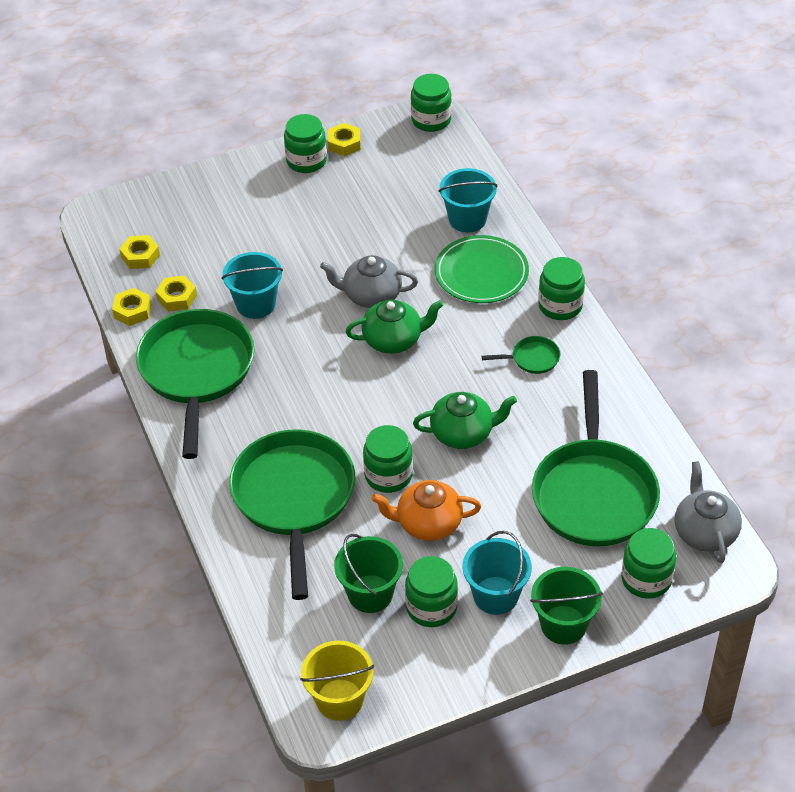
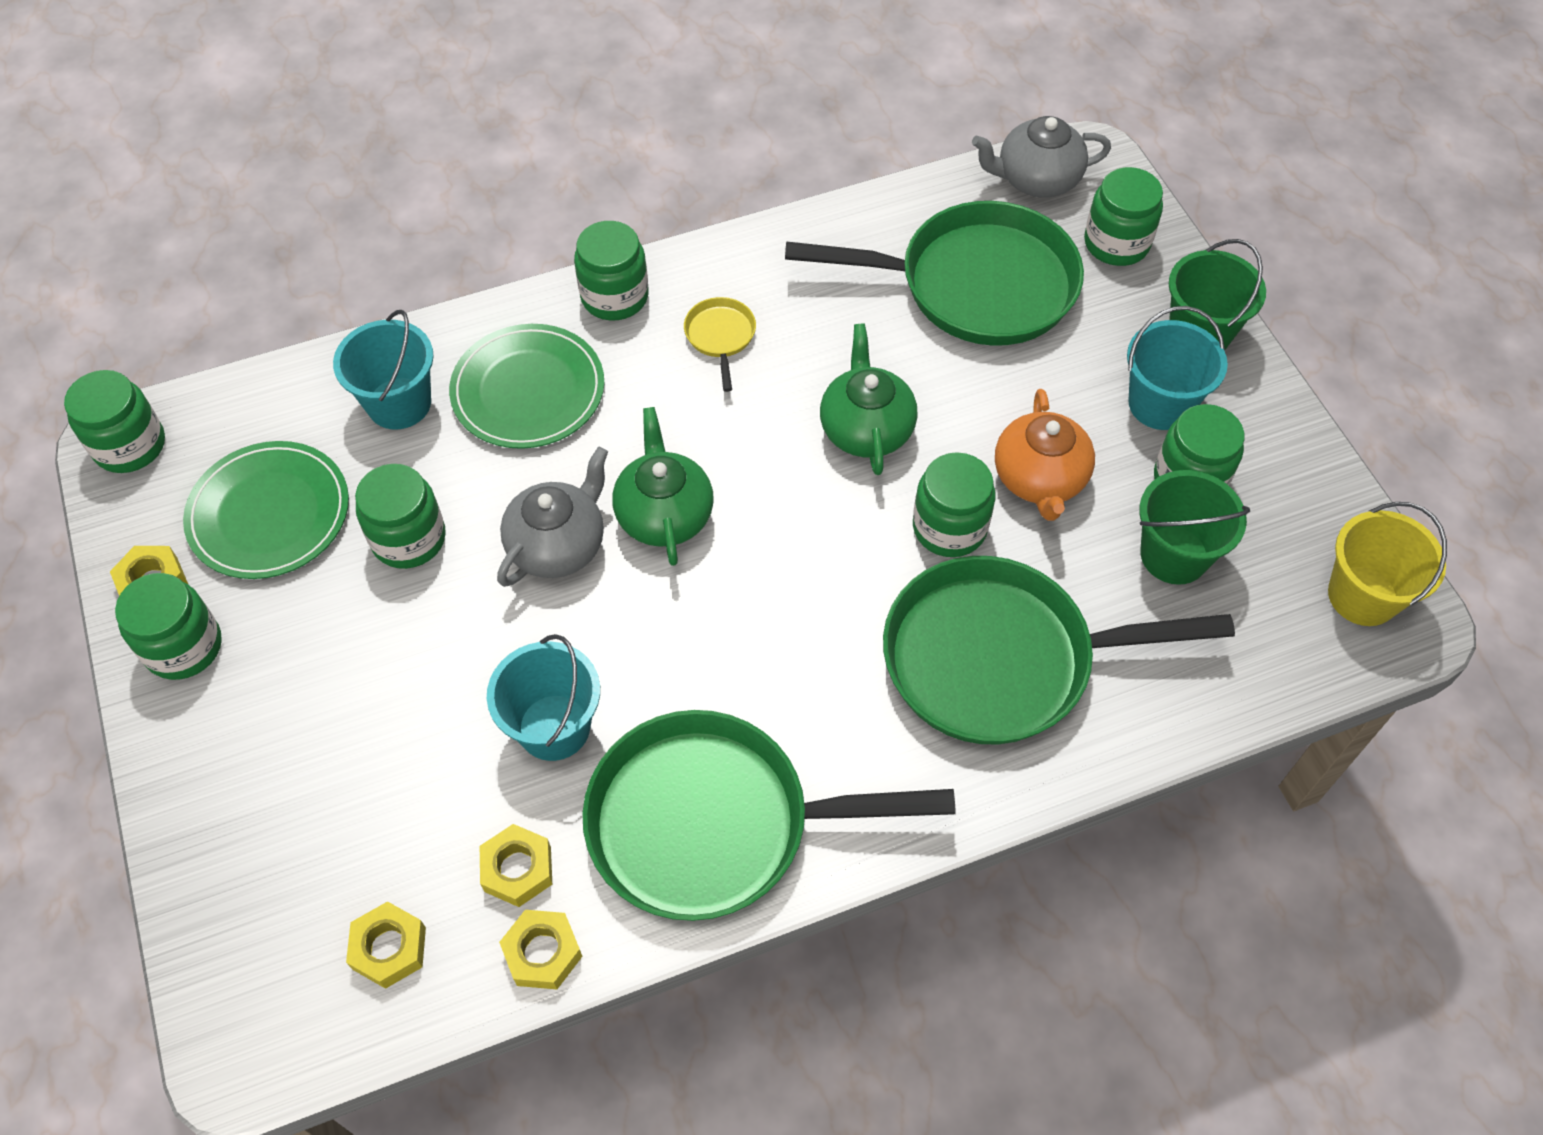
camera: 90 degrees left, 10 degrees up
(371, 296) = (558, 545): grey teapot -> grey teapot turned 150 degrees counterclockwise
(374, 234) = (409, 538): none -> green jar
(388, 179) = (269, 514): none -> green plate
(532, 359) = (720, 337): green pan -> yellow pan

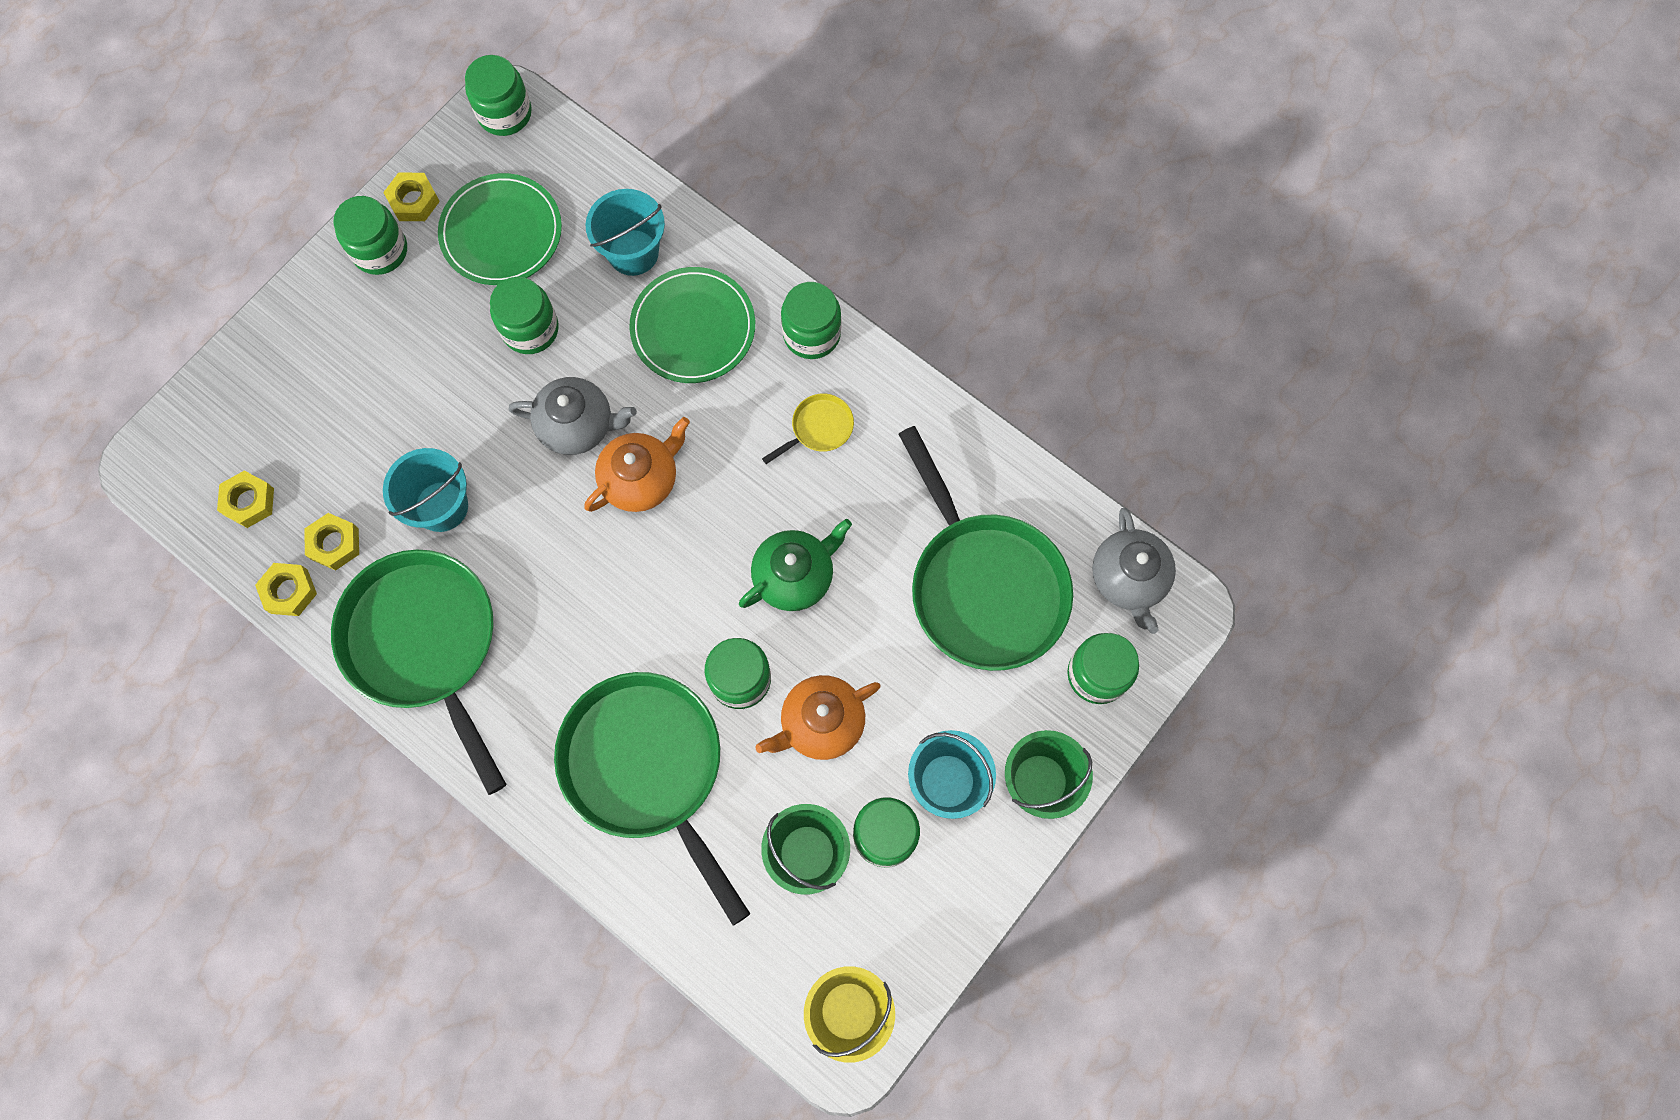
camera: 60 degrees right, 15 degrees up
(664, 514) = (641, 479): green teapot -> orange teapot
(1036, 180) = (1128, 579): grey teapot -> grey teapot turned 150 degrees counterclockwise

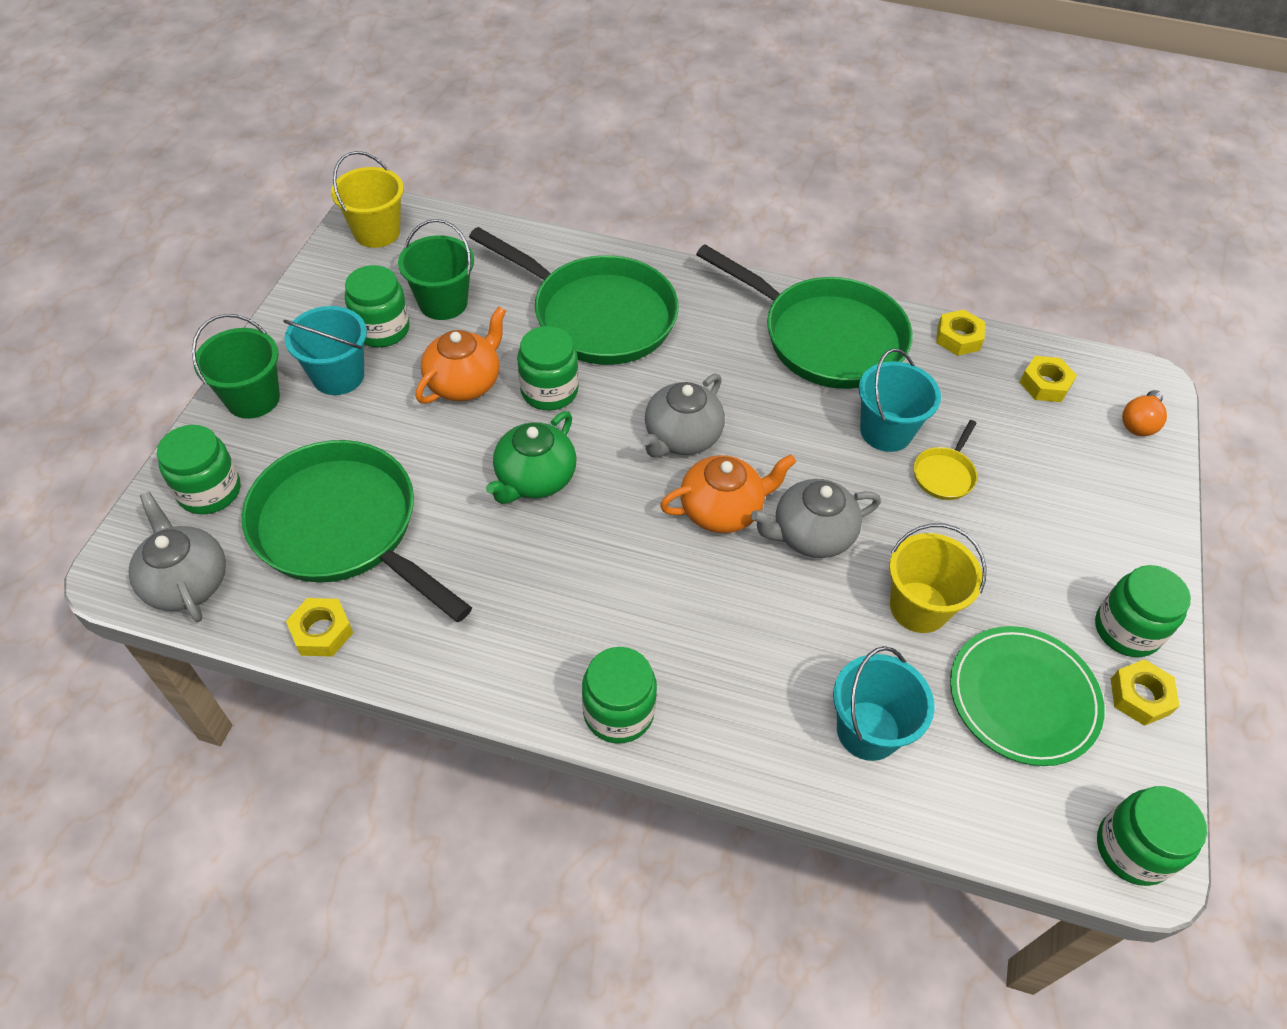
camera: 155 degrees right, 20 degrees down
(198, 425) = (1139, 423): none -> orange light bulb
(335, 544) = (951, 378): yellow nut -> yellow nut (322, 632)
(530, 329) = (919, 607): green jar -> yellow bucket
(637, 572) = (681, 437): none -> grey teapot
(641, 479) = (722, 510): orange teapot -> orange teapot turned 135 degrees counterclockwise
(693, 328) = (753, 670): green plate -> none
(818, 428) = (567, 615): yellow pan -> yellow pan (944, 474)

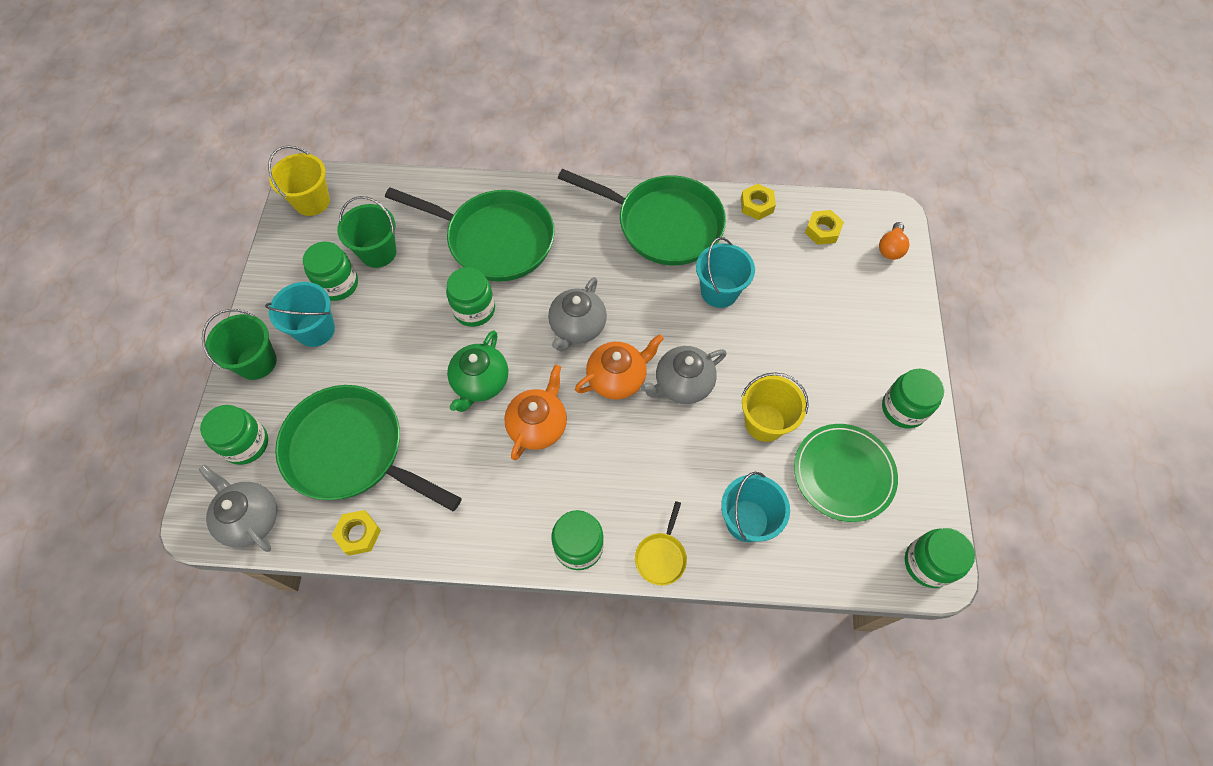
camera: 10 degrees left, 10 degrees up
(464, 382) = (410, 315): orange teapot -> orange teapot (538, 425)
(944, 474) = (765, 317): yellow pan -> yellow pan (661, 556)
(1140, 696) = (918, 455): yellow nut -> none

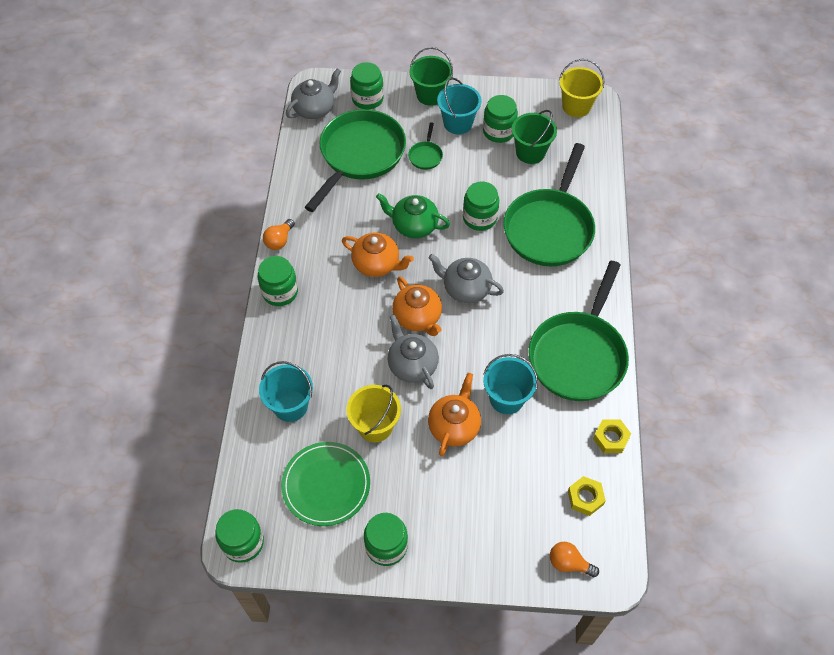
camera: 90 degrees right, 5 degrees down
(358, 534) = (299, 165): yellow nut -> none
(365, 368) = (426, 155): none -> green pan
(492, 553) = (279, 240): none -> orange light bulb
(661, 556) = (267, 345): yellow pan -> none
(757, 342) = (454, 426): none -> orange teapot

